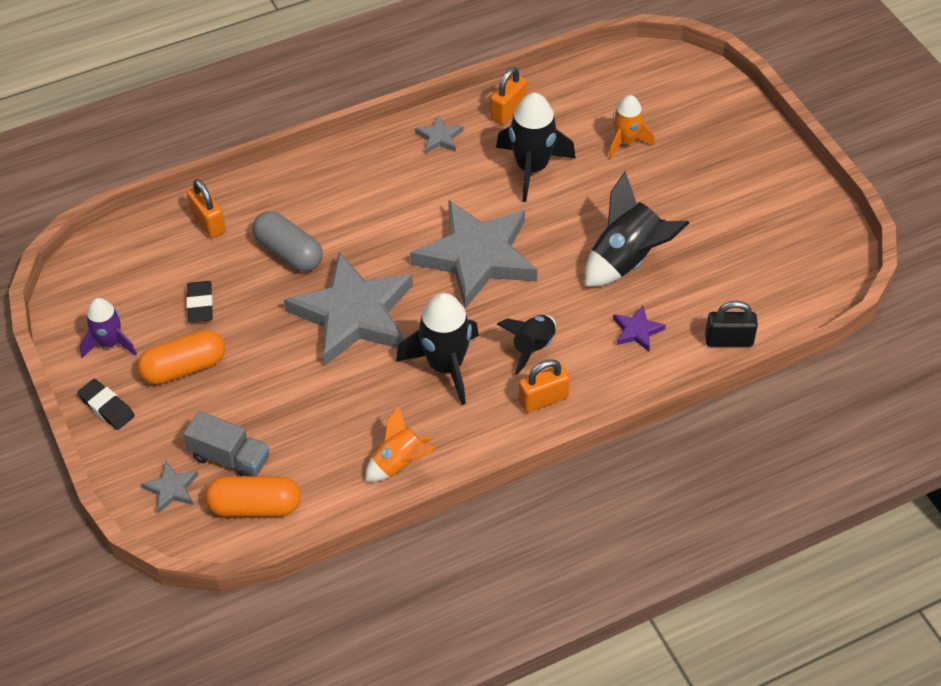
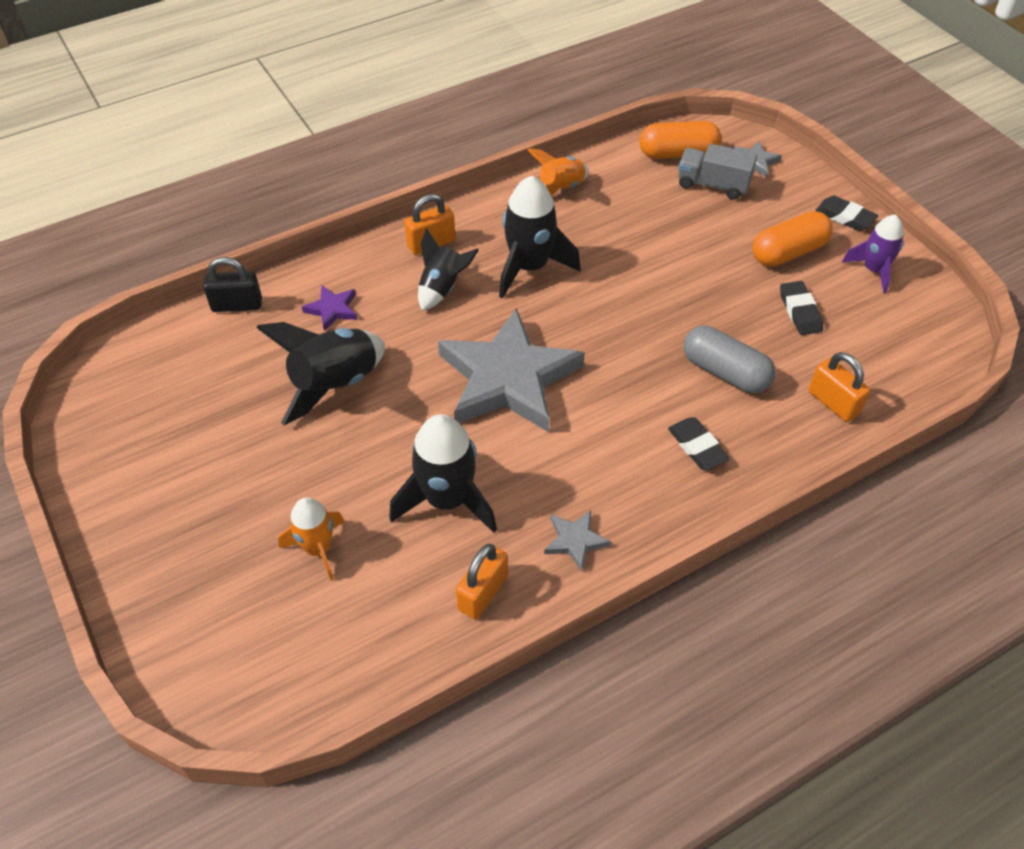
camera: 175 degrees right, 0 degrees up
(332, 195) = (697, 447): none -> black eraser
(353, 314) = (633, 310): grey star -> none

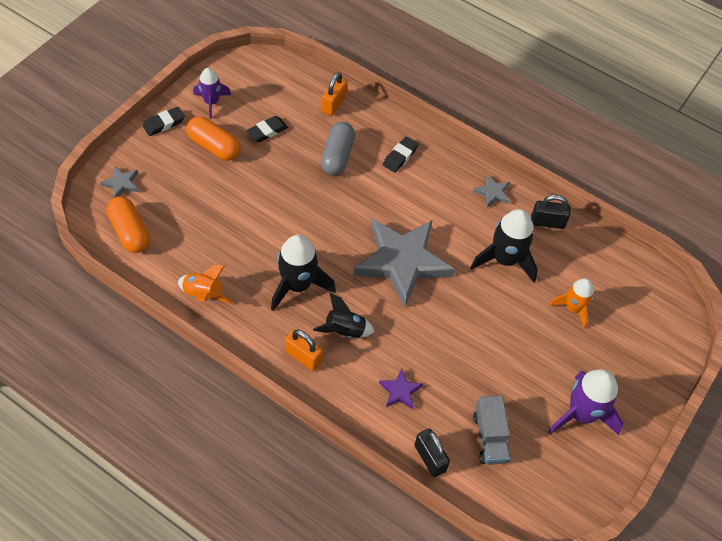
camera: 120 degrees left, 5 degrees up
(170, 476) = (581, 414): none -> purple rocket
(335, 384) = (461, 357): black rocket -> none
(483, 593) = (547, 222): orange padlock -> black padlock
(713, 185) = (159, 202): grey truck -> grey truck (489, 437)
(845, 217) = (164, 123): black eraser -> black eraser turned 45 degrees clockwise

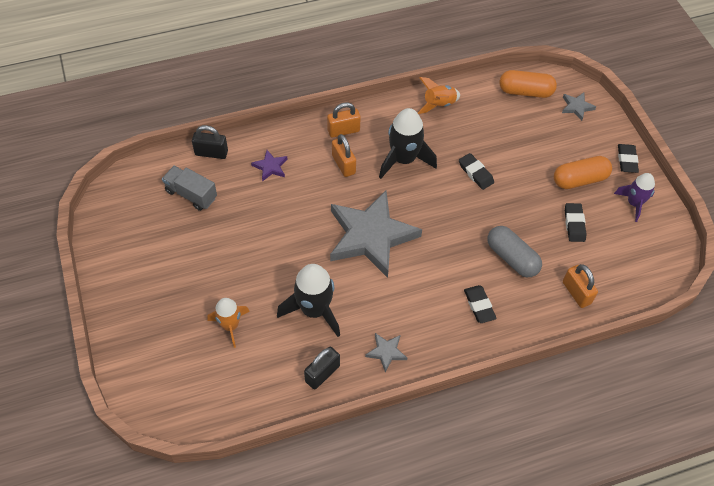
camera: 130 degrees right, 0 degrees up
(268, 222) = (475, 173): none -> black eraser
(344, 330) = (343, 164): black rocket -> orange padlock
(581, 414) = (151, 262): purple rocket -> none

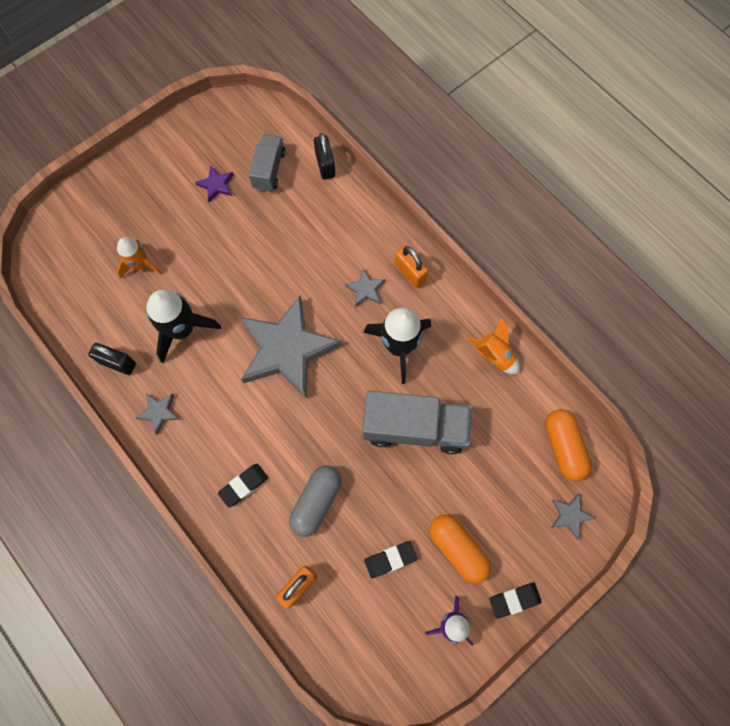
camera: 70 degrees right, 15 degrees up
(270, 167) = (332, 223): purple star -> purple star (216, 185)
(343, 164) = (365, 289): orange padlock -> grey star
(475, 173) = (414, 428): black eraser -> grey truck

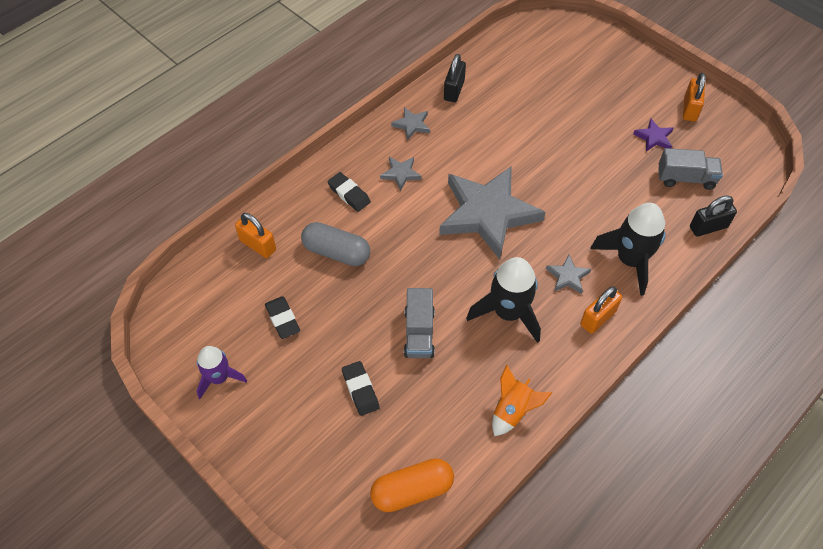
camera: 85 degrees right, 15 degrees down
(140, 265) = (552, 92): orange rocket -> none
(182, 329) = (494, 130): black rocket -> black rocket (630, 260)
(186, 147) = (690, 109): none -> orange padlock
(414, 428) = (419, 333): grey truck -> grey truck, size x0.59
(458, 549) = (294, 381): orange capsule -> none
(514, 600) = (241, 438): black eraser -> black eraser (360, 390)
(570, 515) = (332, 498): grey star -> grey star (401, 174)

